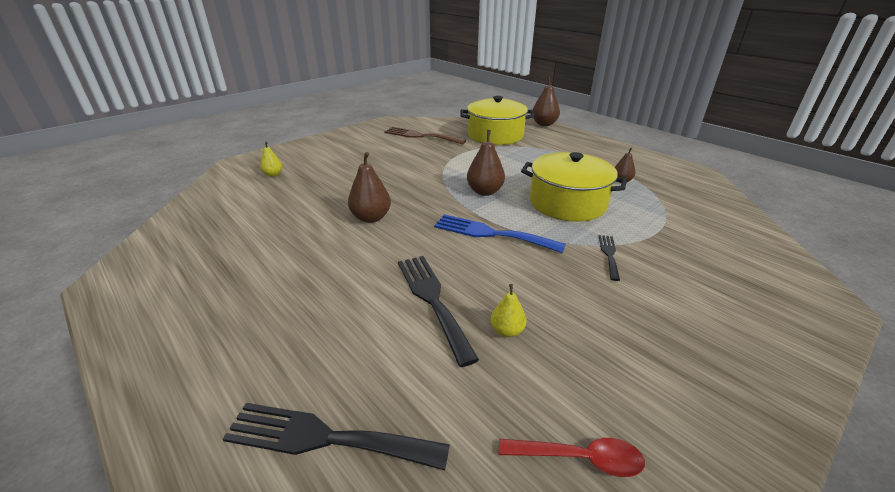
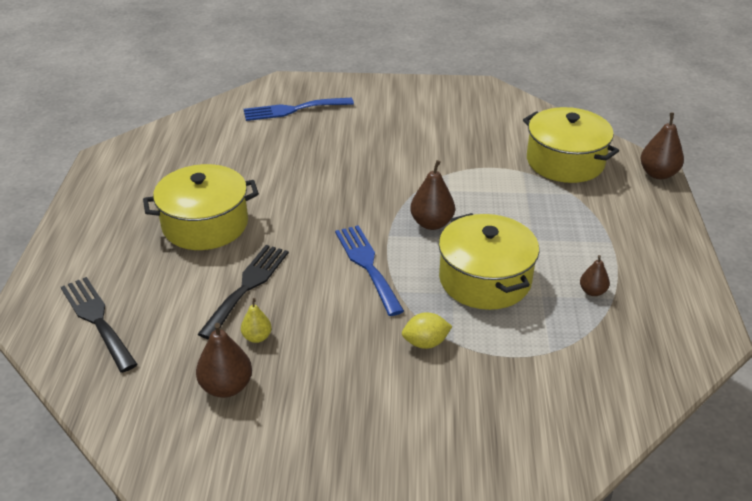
camera: 45 degrees right, 5 degrees up
(273, 174) = (293, 110): yellow pear -> blue fork
(316, 278) = (205, 224): none -> yellow pot
(371, 218) = (303, 196): brown pear -> brown pear (226, 387)
(421, 136) = (483, 123): brown fork -> none
(579, 458) = (183, 420): red spoon -> none
(609, 254) = (425, 343): black fork -> yellow lemon

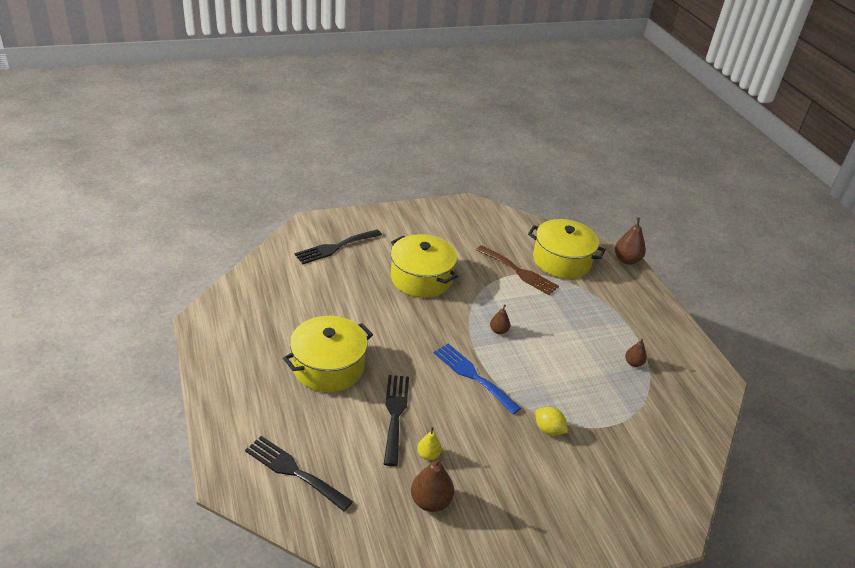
camera: 25 degrees left, 0 degrees up
(293, 110) = (335, 247): blue fork -> black fork
(425, 343) = (548, 429): yellow lemon -> yellow lemon turned 75 degrees clockwise
(432, 223) = (498, 331): brown pear -> brown pear, size x0.59
(485, 279) = (560, 369): yellow pot -> yellow pot (421, 278)
(500, 165) = (519, 272): none -> brown fork

